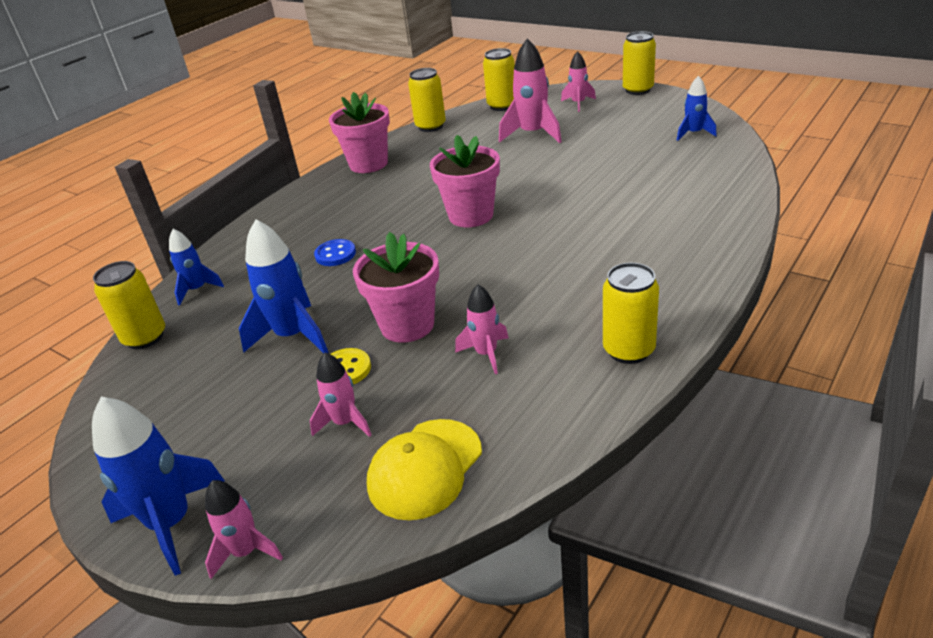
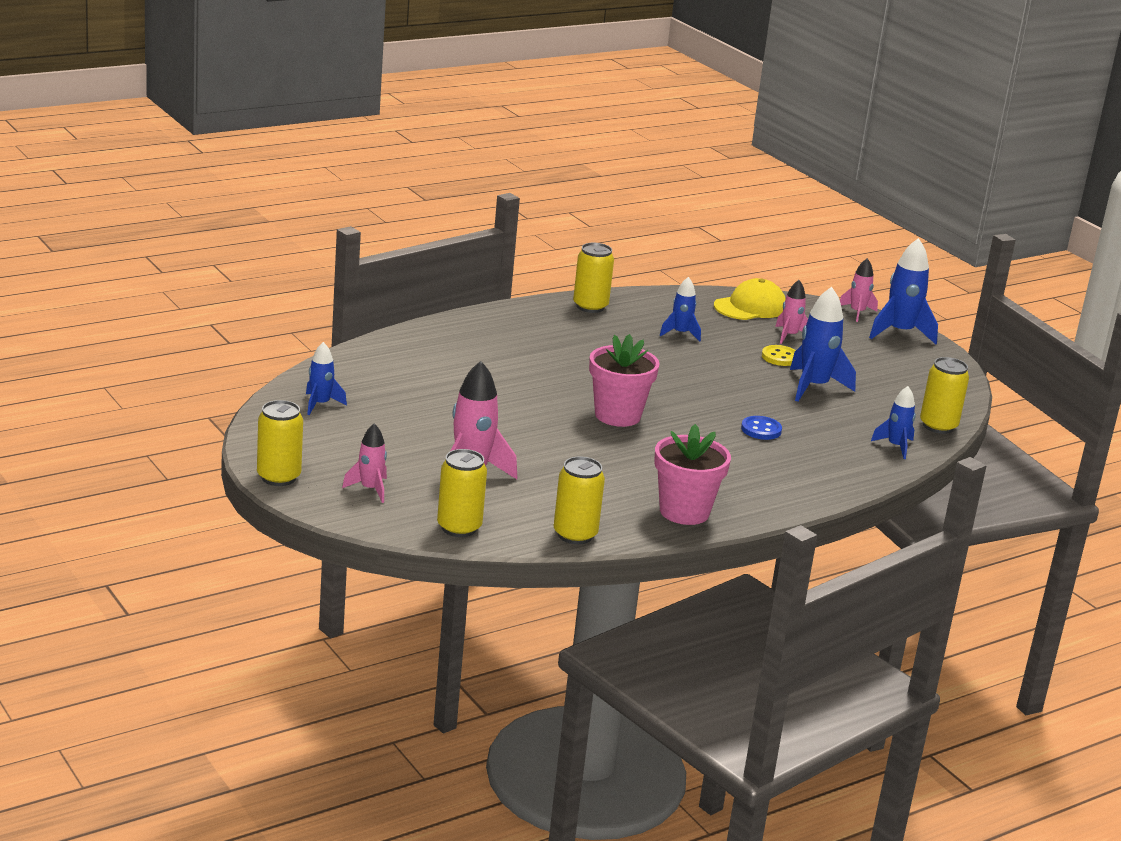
camera: 165 degrees left, 10 degrees down
(407, 325) = (724, 364): pink flower pot -> none
(486, 354) = (680, 333): pink rocket -> blue rocket

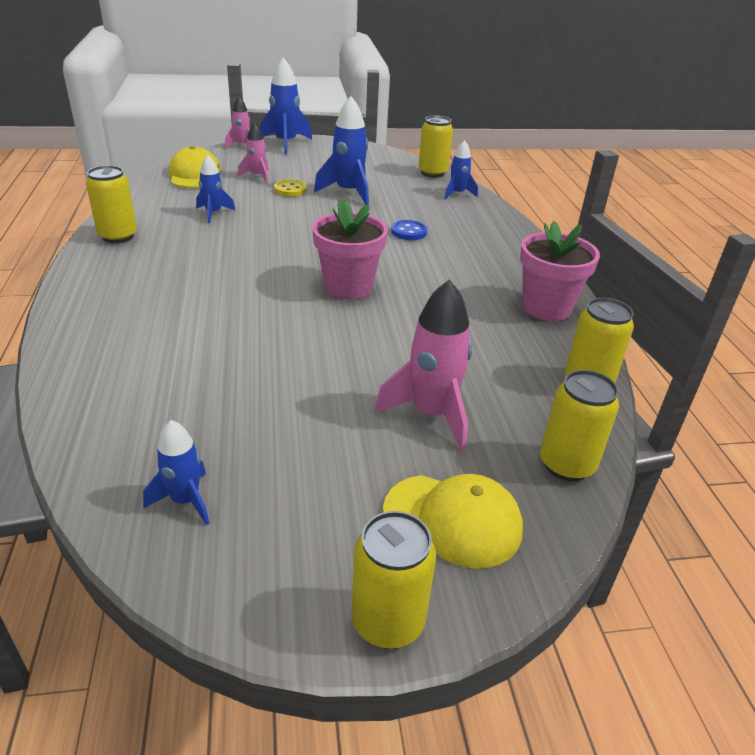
camera: 65 degrees left, 10 degrees up
(370, 489) = (453, 520): pink rocket -> yellow cap

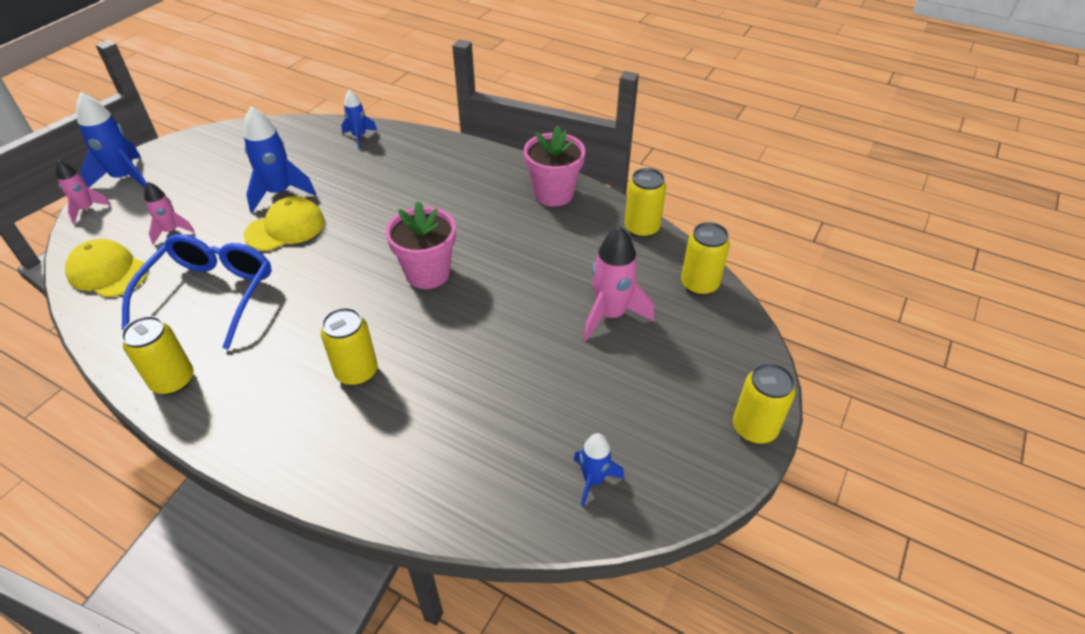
camera: 50 degrees left, 10 degrees up
(213, 213) = (210, 295): blue rocket -> blue glasses
(290, 190) = (228, 224): yellow button -> none
(409, 232) = (386, 197): blue button -> none
(432, 173) = (308, 128): yellow can -> yellow can (357, 372)
(453, 520) = (704, 359): yellow cap -> yellow cap (285, 228)

